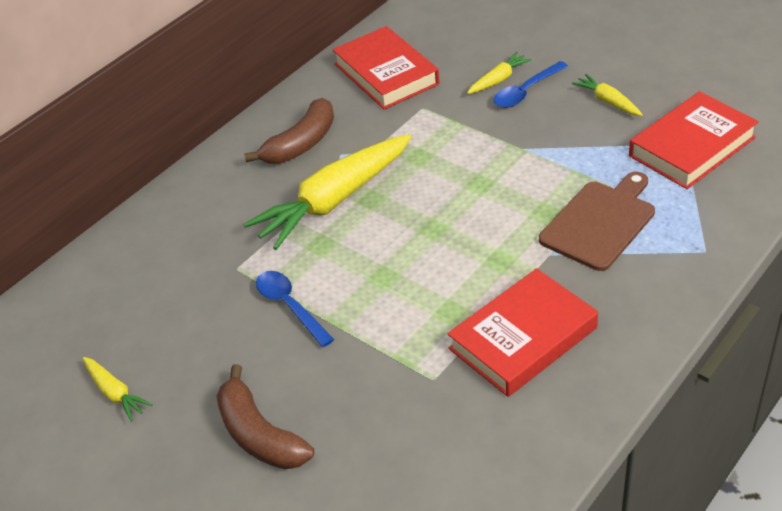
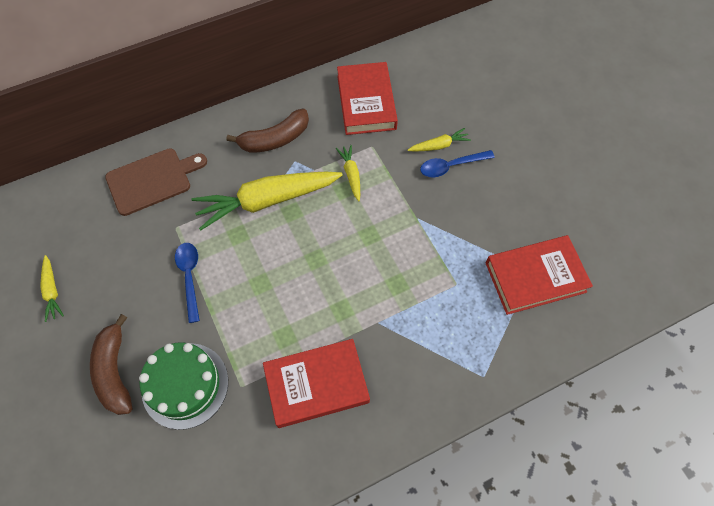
camera: 20 degrees right, 20 degrees up
(361, 408) = (185, 385): none -> green cake
(600, 222) = (428, 312): brown cutting board -> brown cutting board (152, 180)
(608, 101) = (502, 204): yellow carrot -> yellow carrot (351, 175)

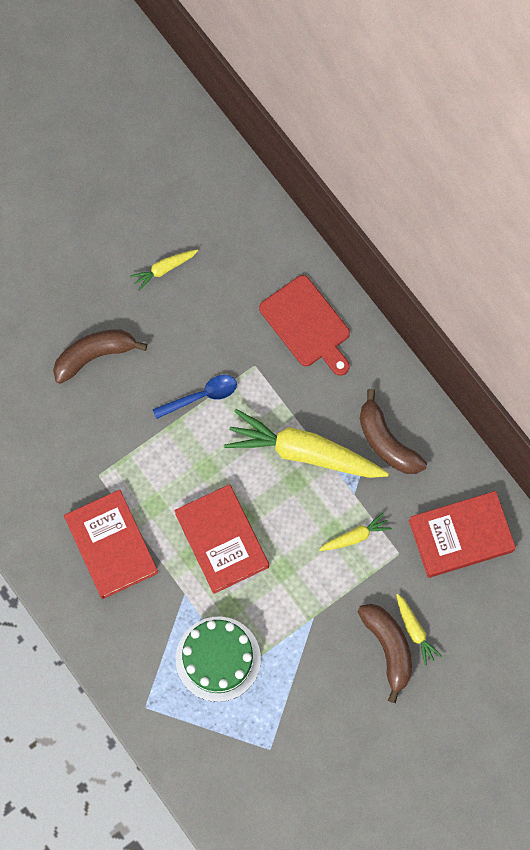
camera: 80 degrees right, 10 degrees up
(152, 180) = (307, 325): brown cutting board -> red cutting board
(185, 385) = (92, 423): green cake -> green cake (218, 659)
(267, 201) = (304, 452): yellow carrot -> yellow carrot turned 45 degrees counterclockwise
(451, 166) = (388, 648): blue spoon -> brown banana
(535, 277) = (263, 753): red book -> red book (222, 540)

